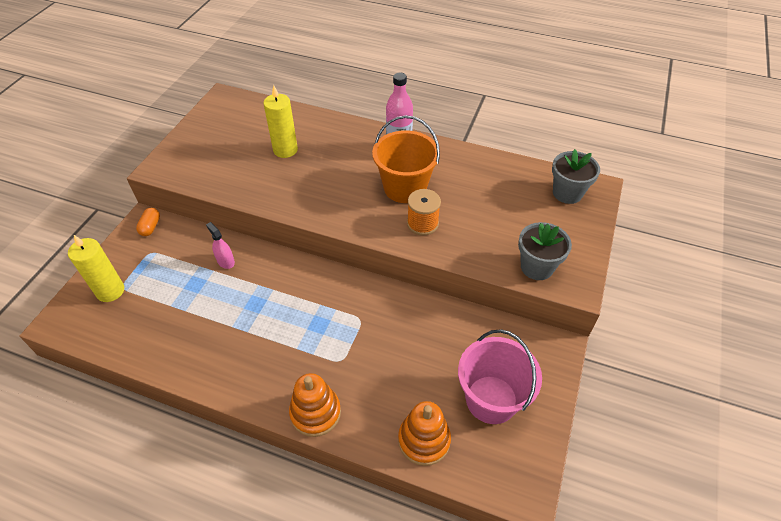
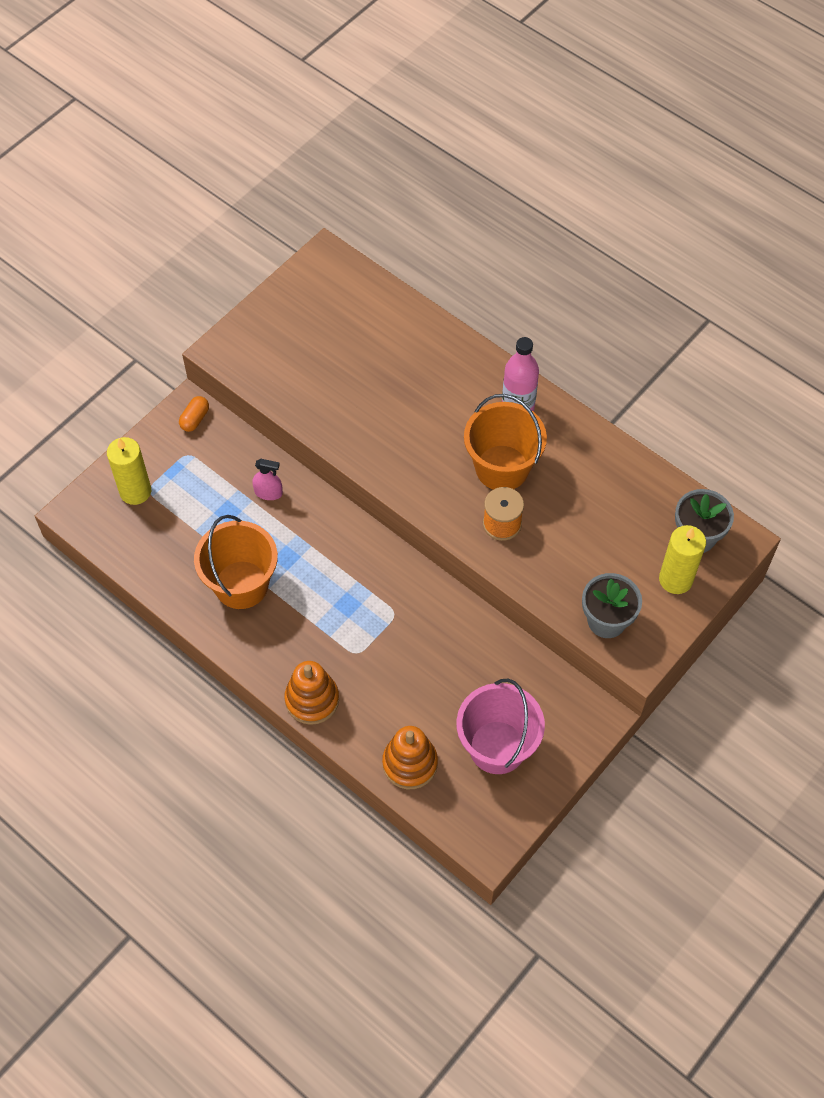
camera: 20 degrees right, 10 degrees up
(222, 336) = (241, 585): none -> orange bucket
(225, 261) = (268, 492): pink spray bottle -> pink spray bottle turned 120 degrees clockwise
(285, 150) = (378, 367): yellow candle -> yellow candle (675, 579)

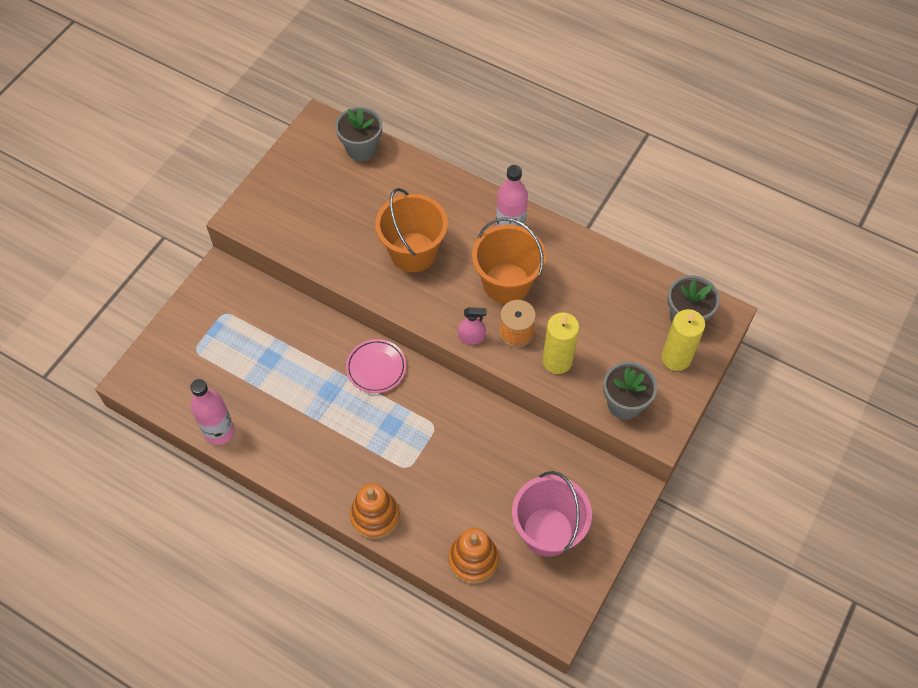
camera: 10 degrees left, 0 degrees up
(135, 491) = (183, 353): yellow candle -> yellow candle (557, 361)
(160, 582) = (219, 432): none -> pink bottle
(195, 419) = (226, 281): orange capsule -> none
(241, 585) = (293, 422): orange bucket -> orange bucket (413, 252)
(268, 492) = (303, 336): pink spray bottle -> pink spray bottle (471, 337)
(342, 540) = (376, 368): none -> pink plate
(368, 293) = (361, 149): none -> grey flower pot

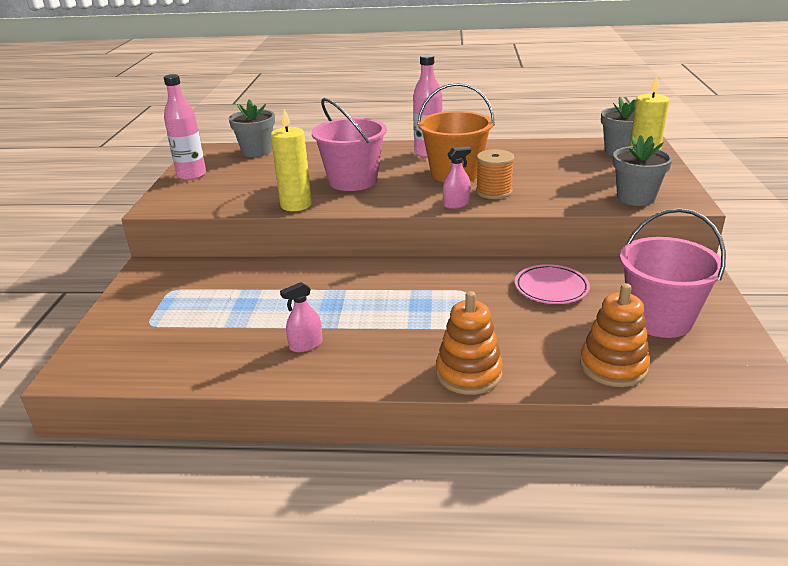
camera: 25 degrees left, 30 degrees down
(219, 432) = (219, 374): pink bottle -> pink bottle (191, 175)
(288, 430) = (306, 345): none -> pink spray bottle
(376, 368) = (369, 275): pink plate -> pink plate (551, 288)
(413, 252) = (353, 181): orange bucket -> pink bucket
(557, 361) = (548, 195): yellow candle -> yellow candle (296, 205)

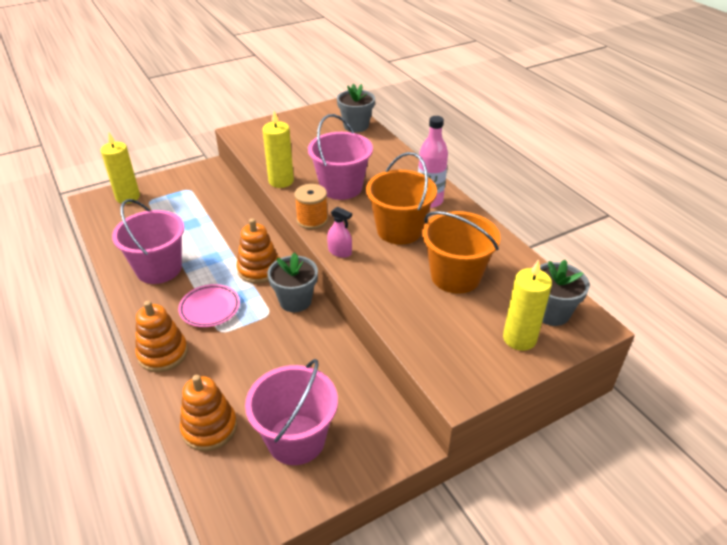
camera: 55 degrees right, 10 degrees up
(113, 339) = (128, 197): none -> yellow candle
(191, 175) = (293, 121): pink bottle -> none
(306, 345) = (159, 269): pink spray bottle -> pink bucket
(387, 280) = (259, 269): none -> orange stacking toy
(494, 192) = (380, 263): orange spool -> orange spool (312, 220)
(545, 169) = (455, 276): none -> orange bucket
(551, 288) = (304, 358): pink plate -> pink plate (210, 308)
(635, 198) = (440, 352): grey flower pot -> grey flower pot (295, 301)

